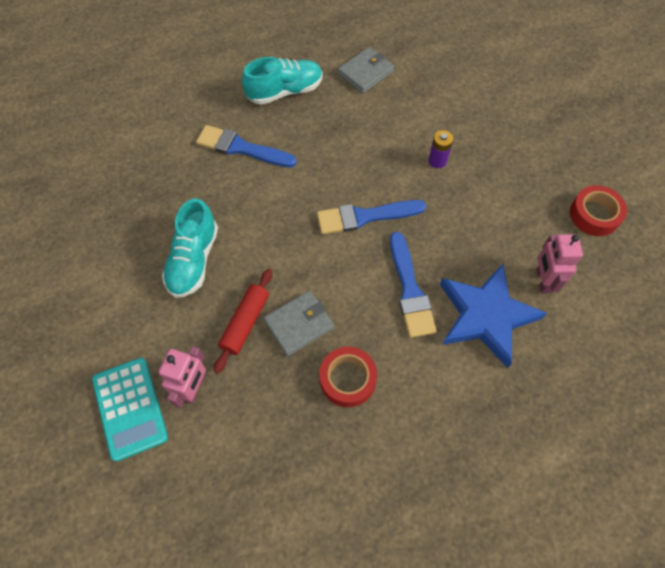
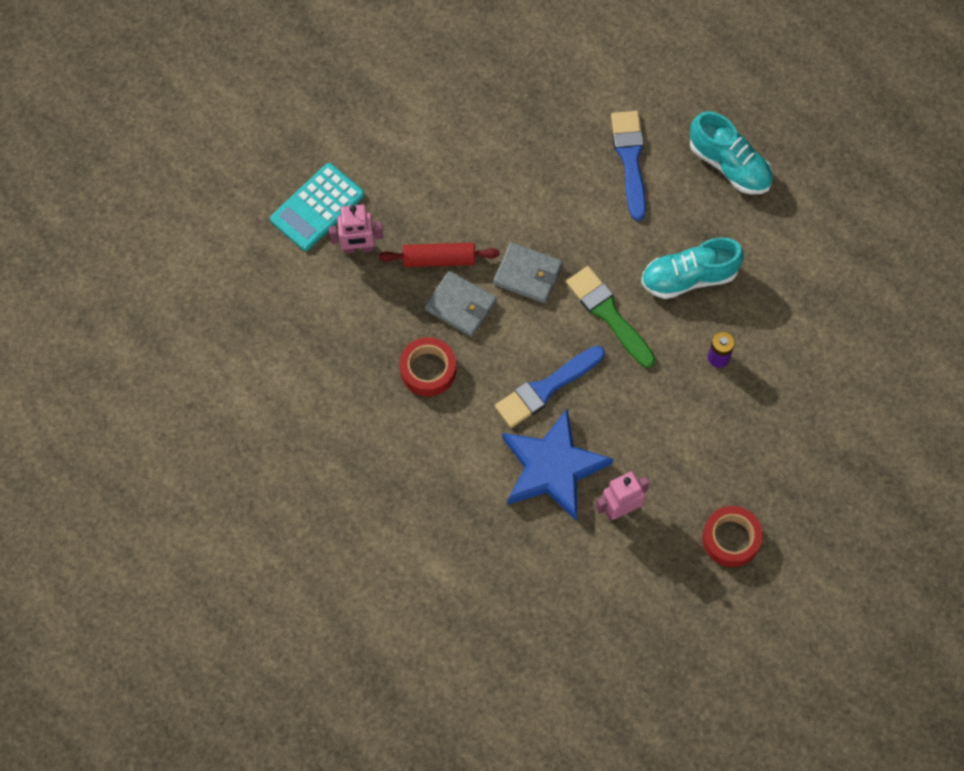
camera: 65 degrees right, 5 degrees up
(193, 260) = (479, 183): turquoise shoe -> turquoise shoe (689, 277)
(365, 72) = (805, 235): grey wallet -> grey wallet (527, 274)
(365, 217) = (608, 314): blue brush -> green brush

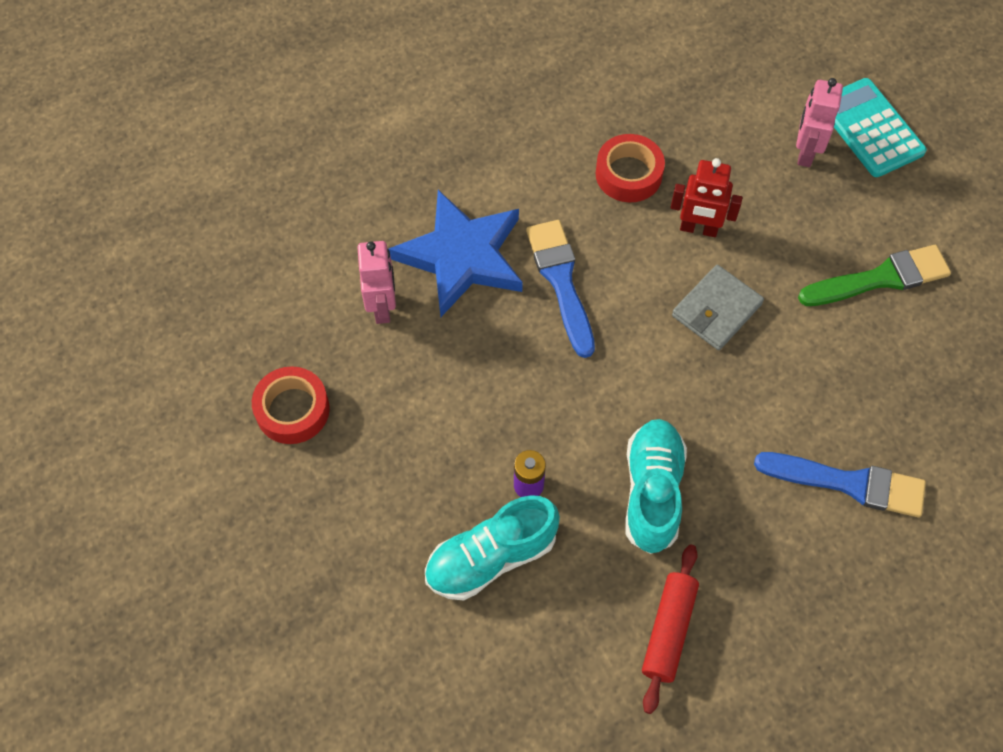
camera: 110 degrees right, 5 degrees down
(439, 259) = (766, 225): red rolling pin -> red rolling pin (668, 631)
(460, 305) = (698, 229): grey wallet -> red robot
(608, 314) = (633, 380): green brush -> green brush (880, 278)
(729, 165) = (806, 609): turquoise shoe -> turquoise shoe (491, 557)

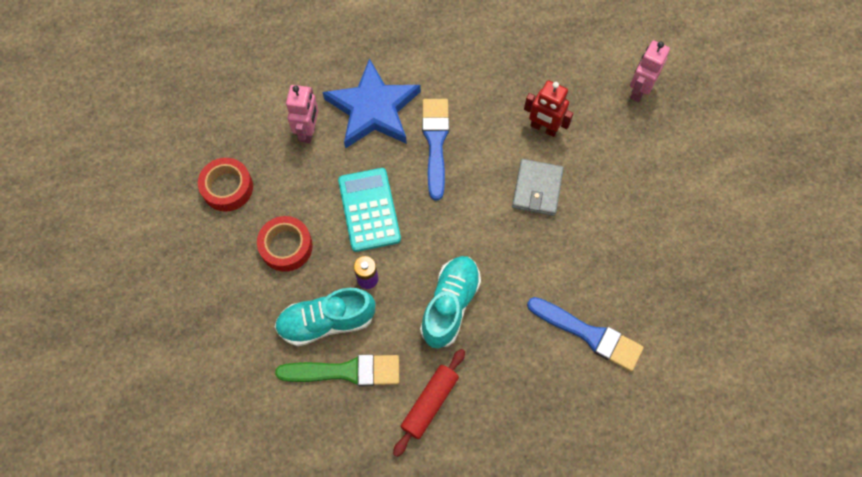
camera: 15 degrees right, 5 degrees up
(628, 174) = (507, 77): red tape -> red tape (286, 246)
(716, 310) = (537, 189): grey wallet -> grey wallet turned 45 degrees counterclockwise
(870, 128) = (692, 83): turquoise calculator -> turquoise calculator (369, 210)
(880, 278) = (662, 194): green brush -> green brush (346, 371)

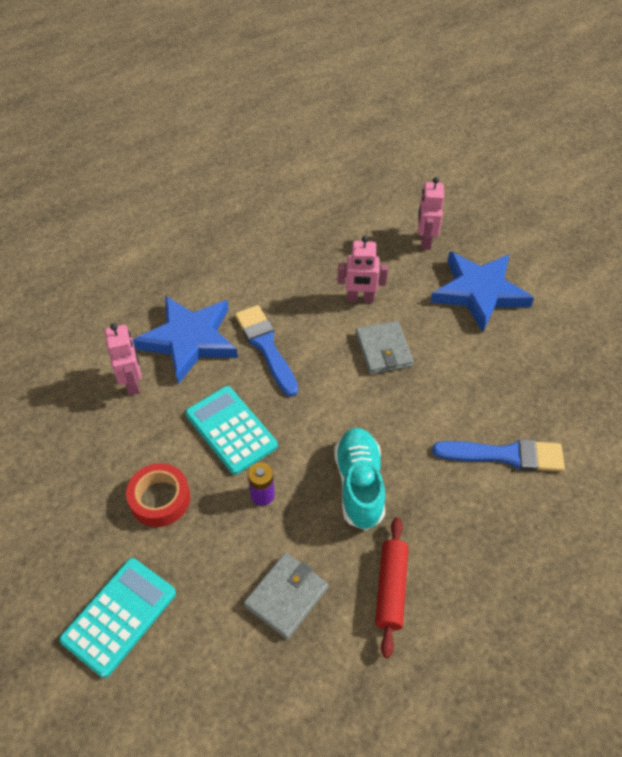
camera: 25 degrees left, 15 degrees down
(216, 329) = (119, 616): none -> turquoise calculator
(227, 188) = (68, 467): red tape -> none
(326, 321) = (240, 555): turquoise shoe -> none
(346, 371) = (286, 596): green brush -> grey wallet
(543, 128) = (360, 298): red robot -> pink robot
(659, 166) = (479, 292): none -> blue star

